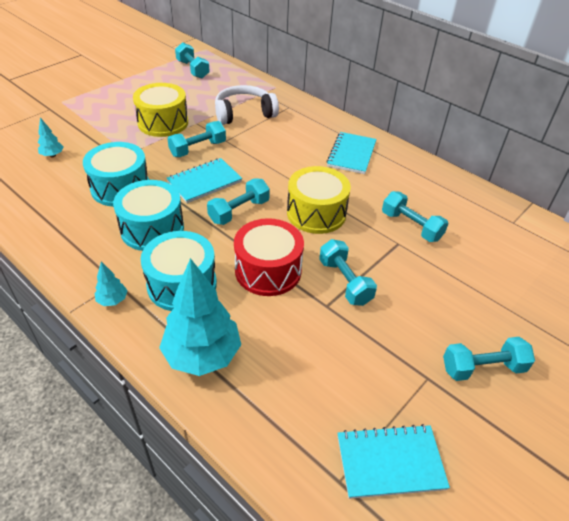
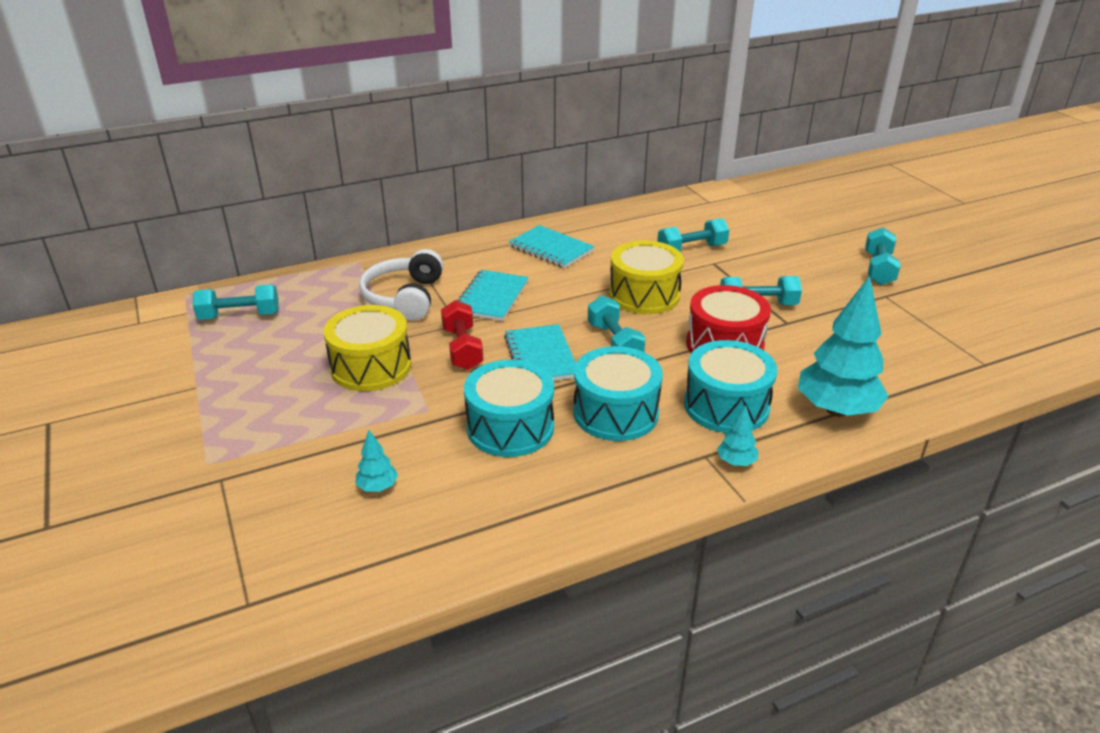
camera: 65 degrees left, 10 degrees down
(198, 149) = (462, 349): turquoise dumbbell -> red dumbbell
(390, 462) = (968, 336): turquoise notebook -> turquoise notebook (491, 297)

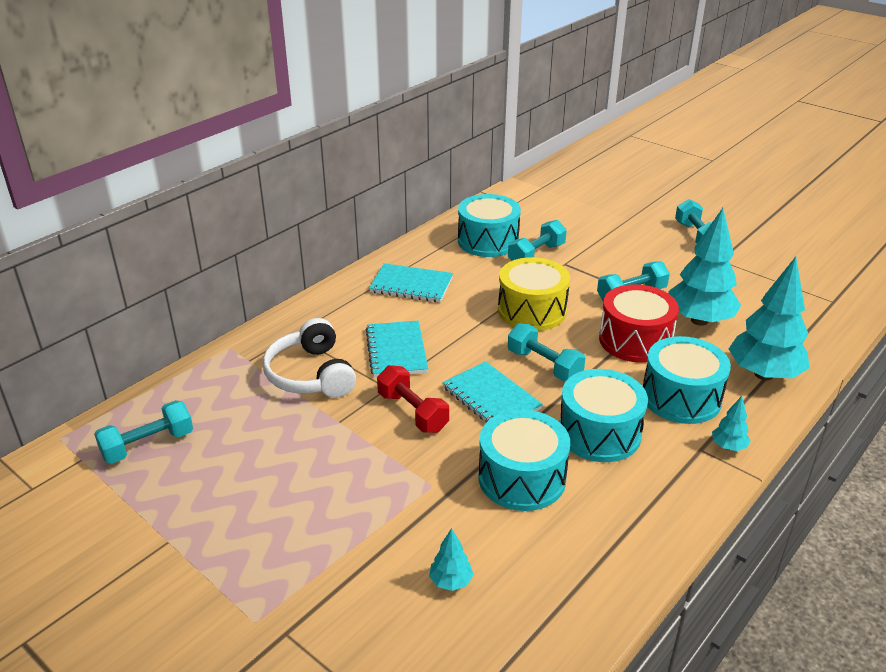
camera: 25 degrees left, 0 degrees up
(371, 367) = (339, 459): yellow drum -> none
(655, 228) = (488, 241): none -> turquoise drum
(810, 344) = (699, 320): none -> turquoise tree

